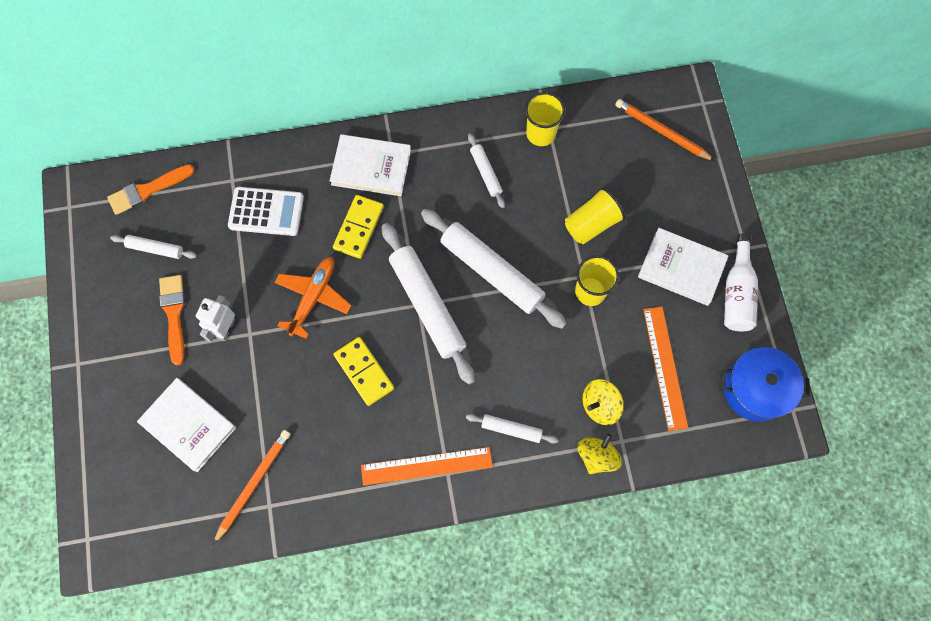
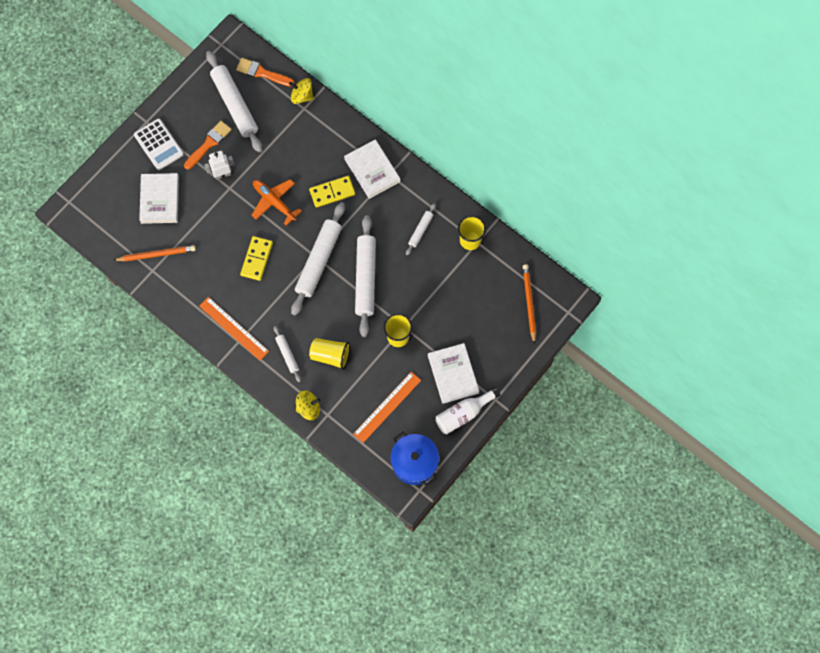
camera: 50 degrees right, 0 degrees up
(155, 249) = (235, 105): white rolling pin -> white rolling pin, size x2.04
(266, 212) = (301, 140): white calculator -> white calculator (158, 144)
(313, 298) = (274, 202): orange plane -> orange plane turned 120 degrees counterclockwise
(591, 224) = (438, 308): yellow cup -> yellow cup (330, 355)
(600, 405) = (337, 389): yellow spinning top -> yellow spinning top (302, 96)

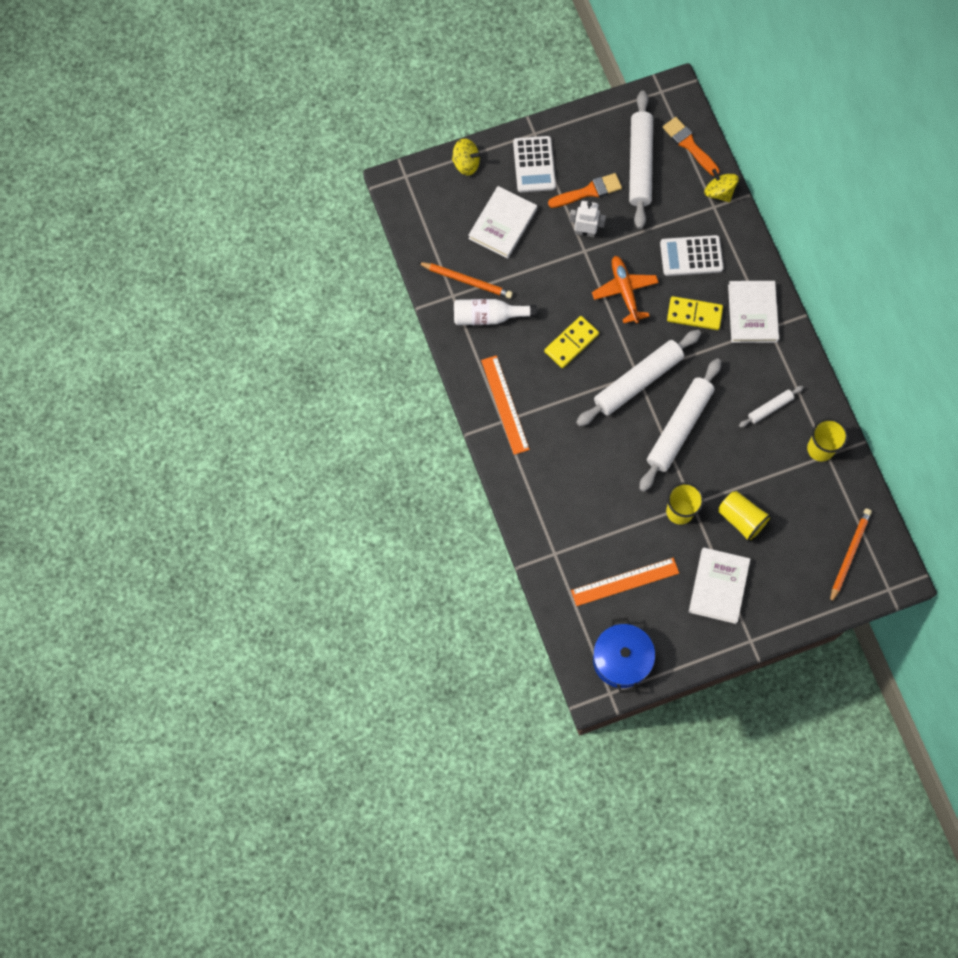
camera: 30 degrees right, 0 degrees up
(287, 355) = (547, 464): white rolling pin -> none
(307, 152) = (691, 256): none -> white calculator
(308, 408) = (538, 535): yellow spinning top -> yellow spinning top (466, 164)
(330, 355) = (593, 491): yellow cup -> yellow cup (741, 519)
(463, 413) = (706, 636): white bottle -> white bottle (488, 316)

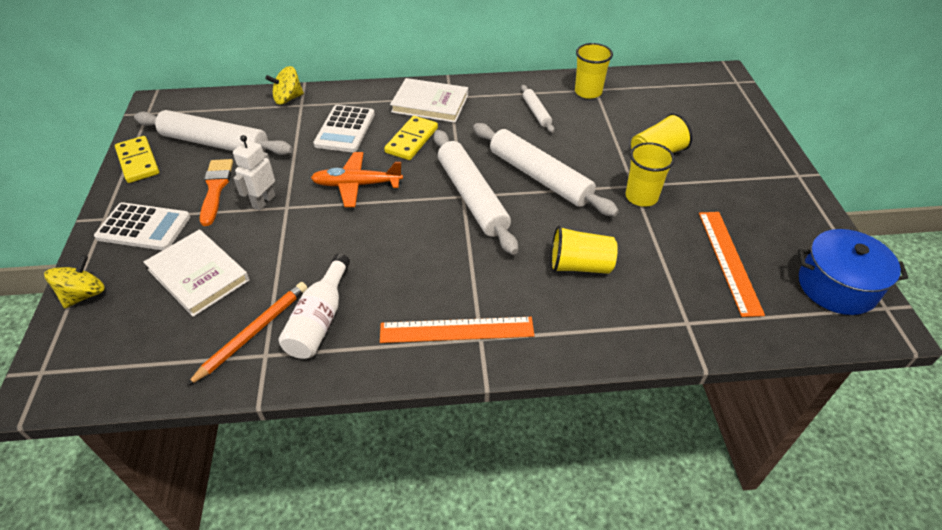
camera: 75 degrees left, 25 degrees down
(571, 343) = (398, 243): yellow domino -> yellow domino (138, 161)
(587, 474) = (579, 266): none -> yellow cup
(689, 145) = (222, 107): orange brush -> none
(718, 586) = (734, 185): white book -> none
(849, 555) = (701, 96): orange pencil -> none

